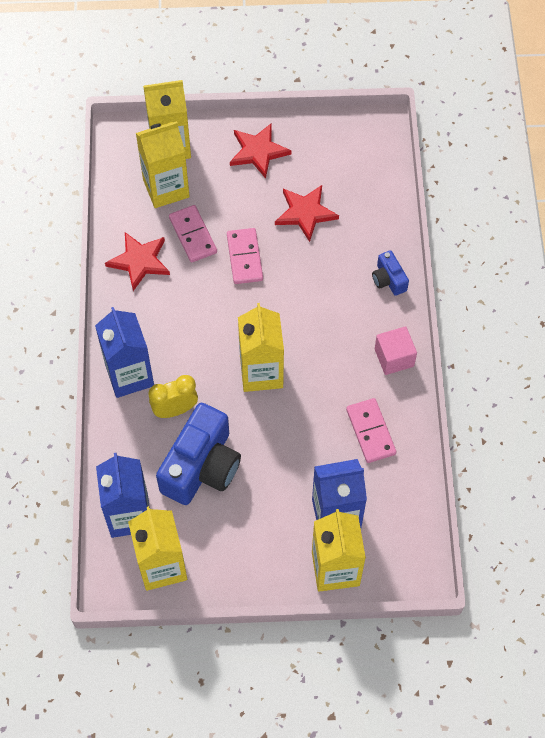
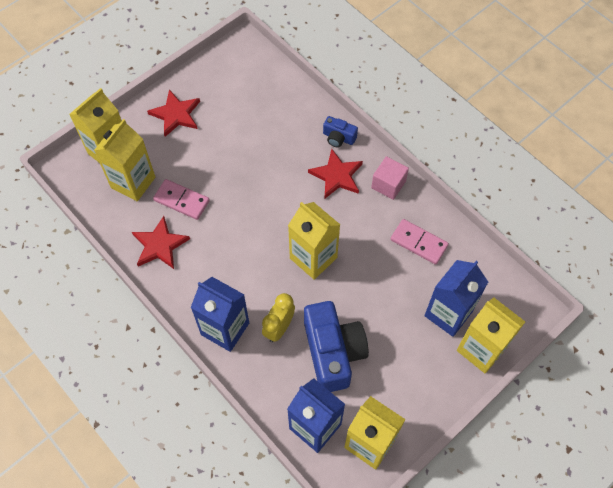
camera: 40 degrees left, 0 degrees up
(244, 257) = (231, 190): pink domino -> none
(305, 213) = (245, 133): red star -> red star (337, 176)

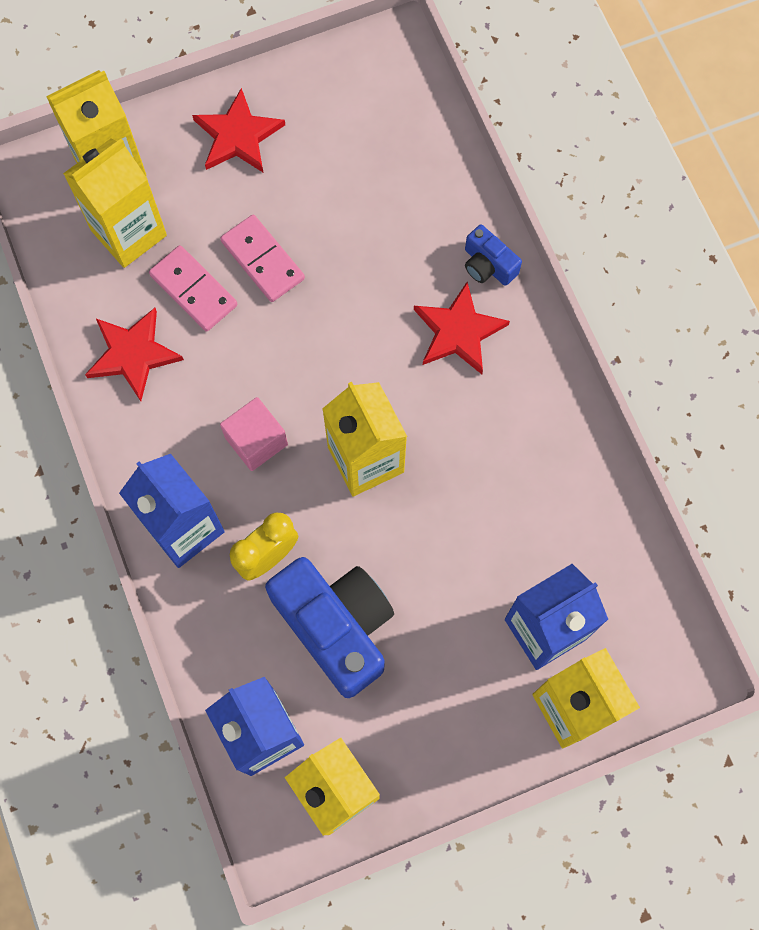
camera: 20 degrees right, 10 degrees up
(333, 352) = (336, 626): blue camera -> blue camera turned 45 degrees counterclockwise
(388, 184) = (537, 376): pink cube -> pink cube (256, 441)
(419, 242) = (546, 493): pink domino -> pink domino (263, 260)

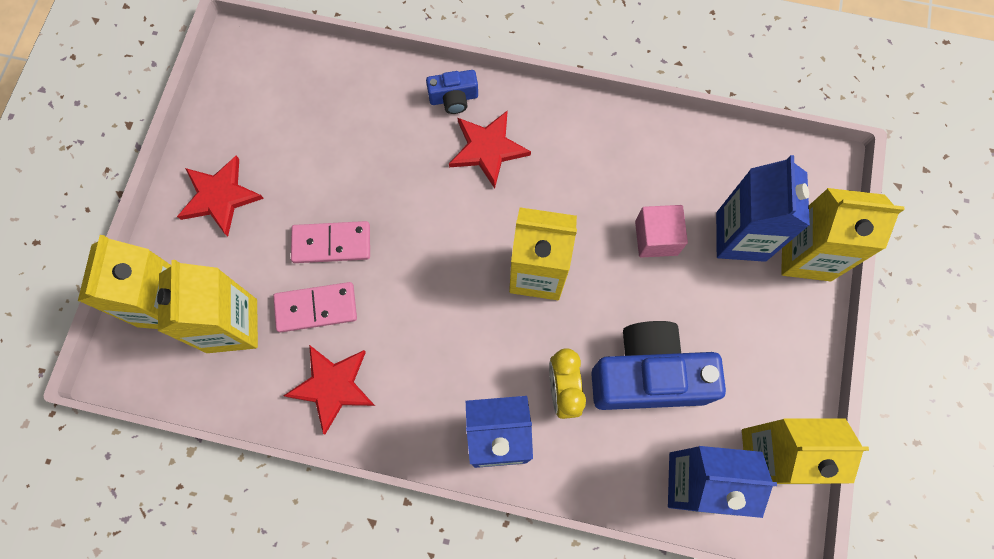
camera: 55 degrees left, 0 degrees up
(256, 441) = (468, 340): pink cube -> pink cube (656, 238)

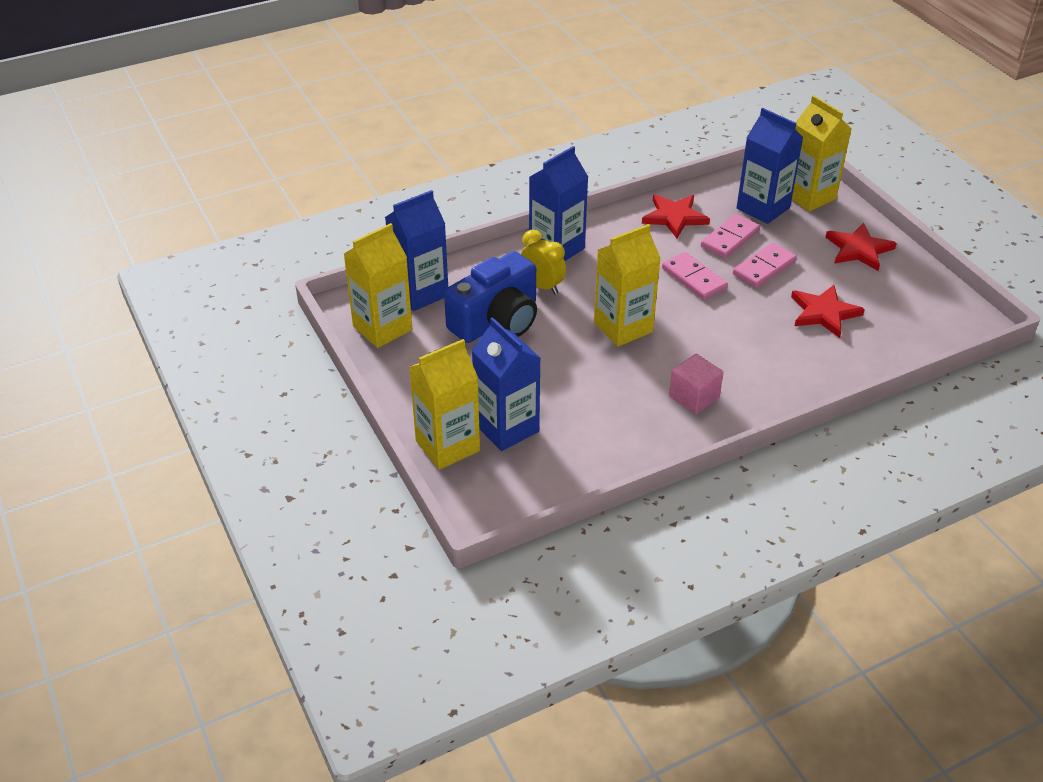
camera: 140 degrees right, 30 degrees down
(232, 326) = (763, 208): yellow carton -> blue carton
(410, 282) = (693, 278): none -> pink domino
(454, 98) = (801, 383): blue camera -> none
(488, 149) = (739, 369): red star -> red star (824, 313)
(656, 238) = (566, 391): pink cube -> pink cube (694, 397)

